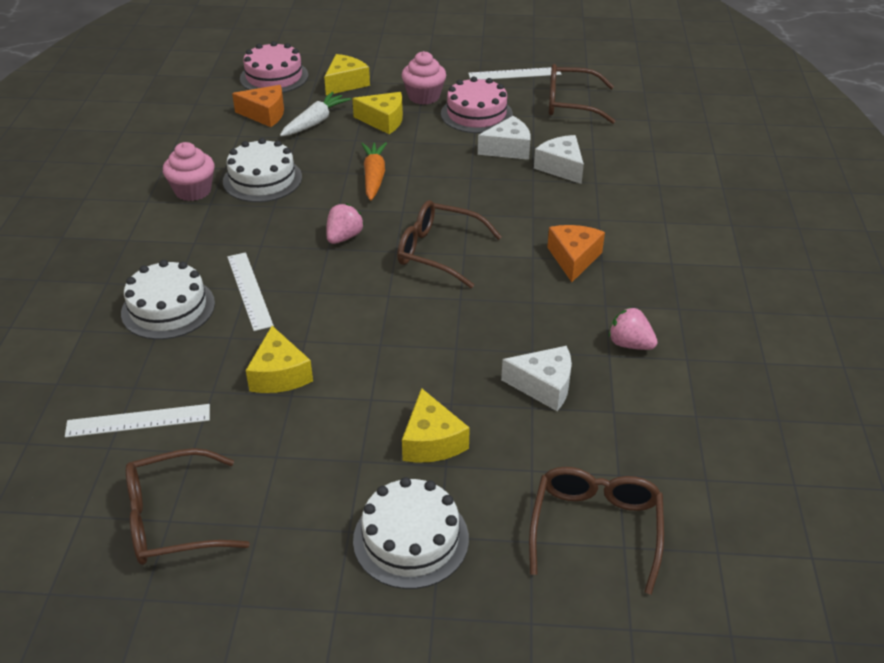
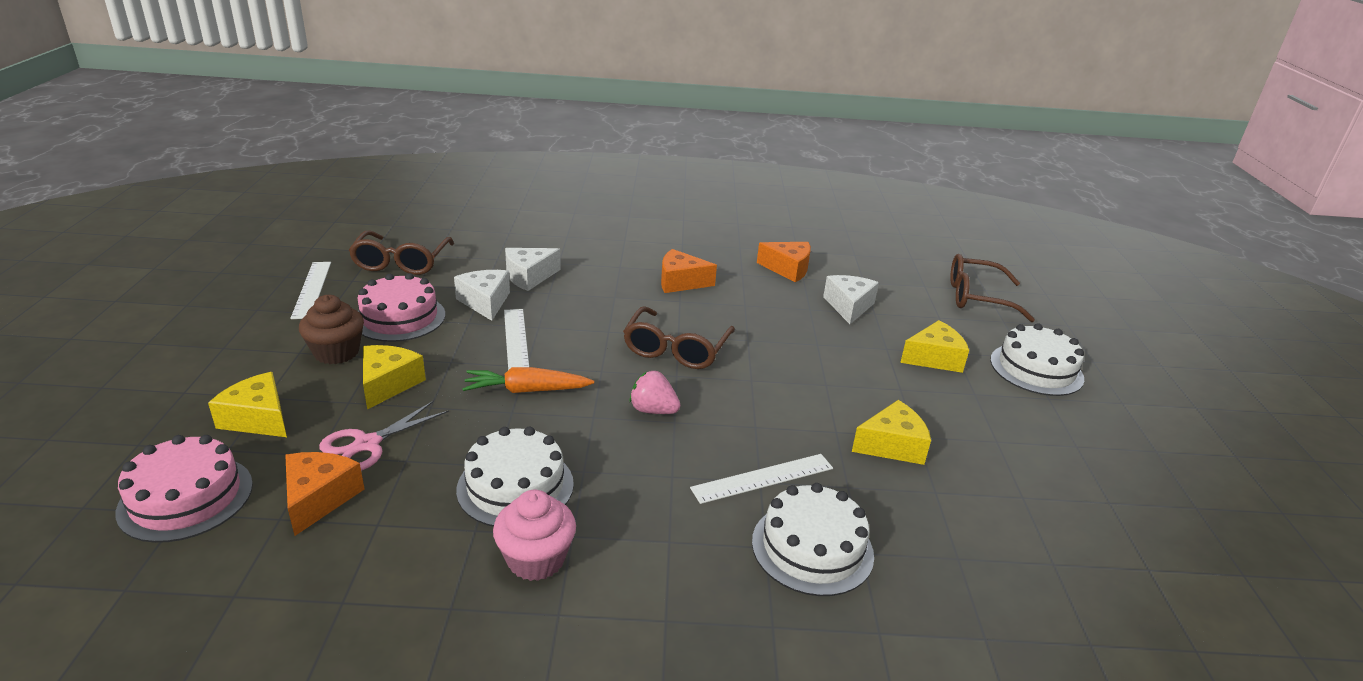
camera: 95 degrees left, 10 degrees down
(138, 420) = (1005, 545): white ruler -> white ruler (516, 341)
(173, 519) = (1107, 499): brown glasses -> none
(315, 122) = (367, 444): white carrot -> pink scissors
(424, 96) = (336, 352): pink cupcake -> brown cupcake
(630, 344) = (788, 269): pink strawberry -> orange cheese

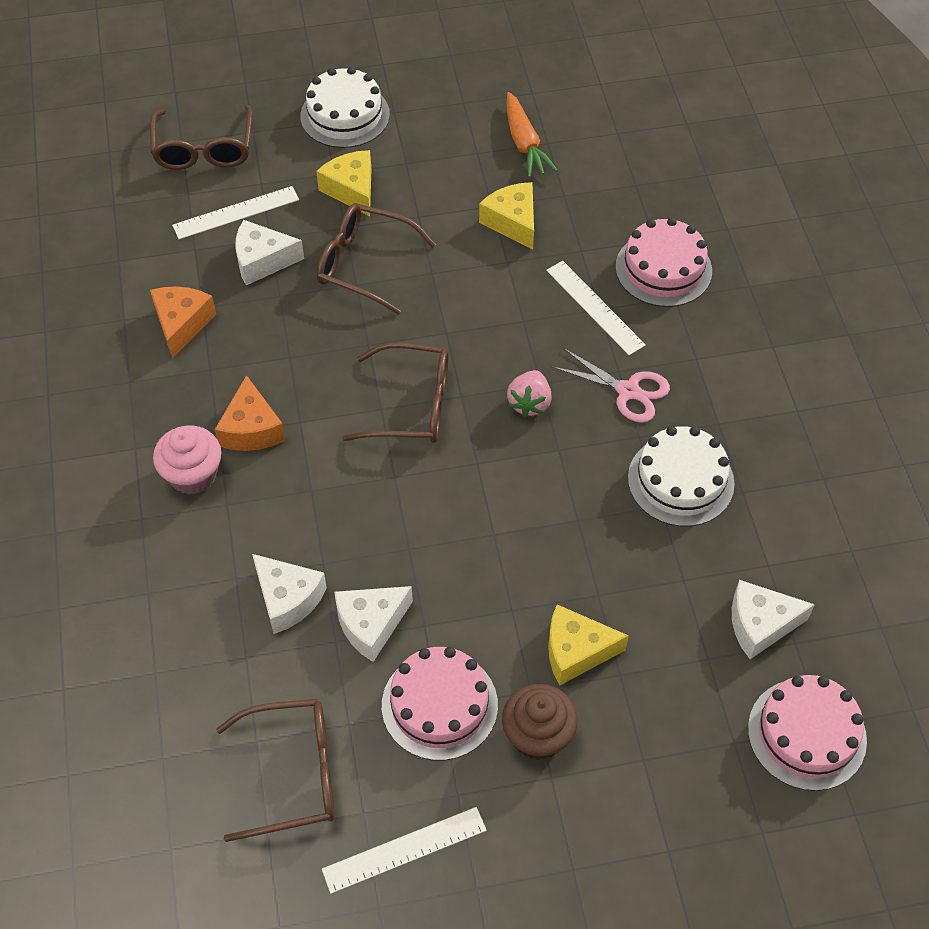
camera: 100 degrees left, 25 degrees up
(258, 419) = (680, 744): yellow cheese -> none
(319, 498) = (760, 625): orange cheese -> white cheese
(367, 444) = (676, 622): pink scissors -> pink scissors (628, 391)
(516, 341) = (449, 560): white ruler -> white ruler (236, 213)
(527, 390) = (538, 518): orange carrot -> orange carrot (524, 143)
(536, 559) = (754, 439): pink cupcake -> pink cupcake (193, 474)
(812, 548) = (663, 269): white cake -> pink cake
(840, 351) = (364, 264): none -> brown glasses

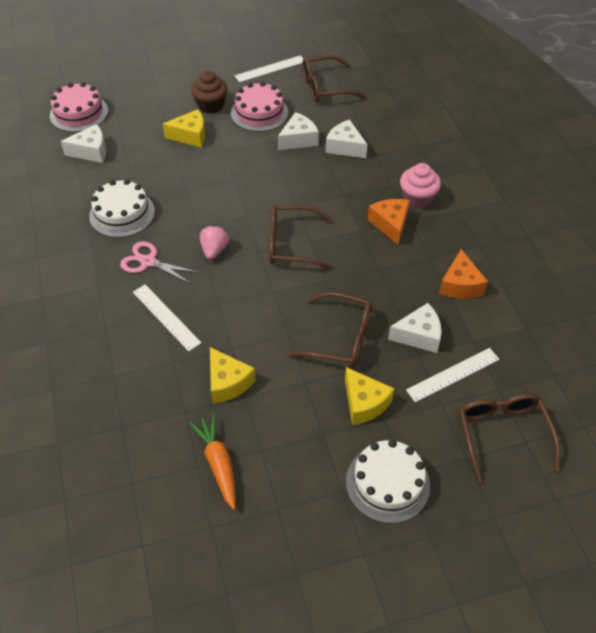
camera: 175 degrees right, 5 degrees down
(663, 269) = (110, 350): pink cake -> none

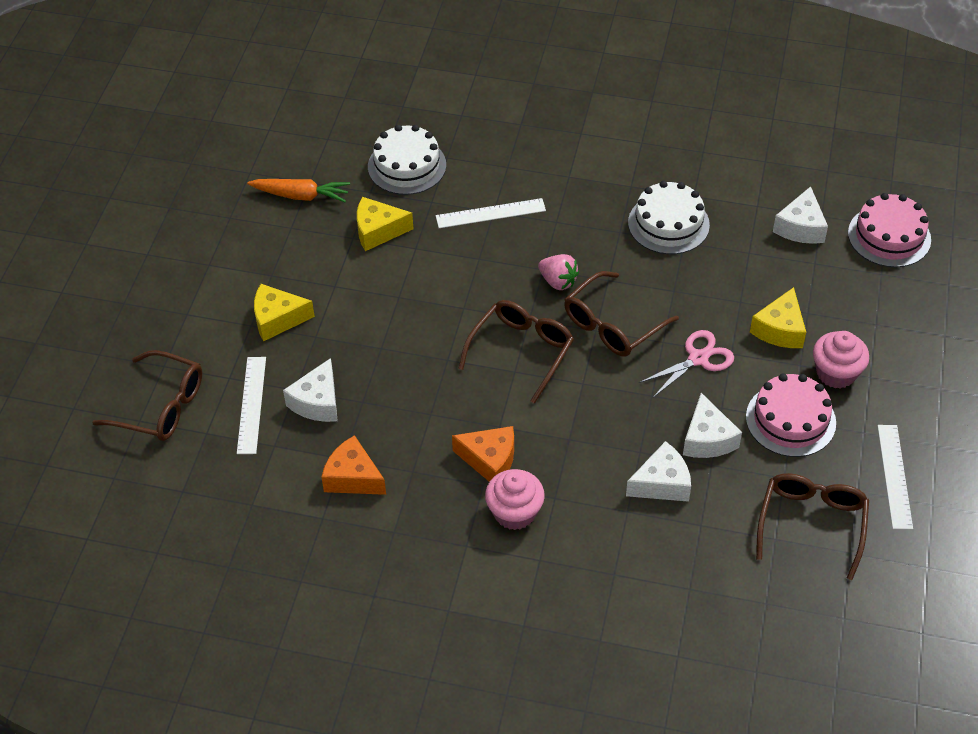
camera: 120 degrees right, 0 degrees up
(148, 262) = (577, 223): pink scissors -> pink scissors (698, 358)
(211, 105) = (836, 373): brown cupcake -> pink cupcake
(340, 338) = (363, 336): brown glasses -> brown glasses (612, 325)
(387, 483) = (190, 297): white cake -> white cake (407, 166)

